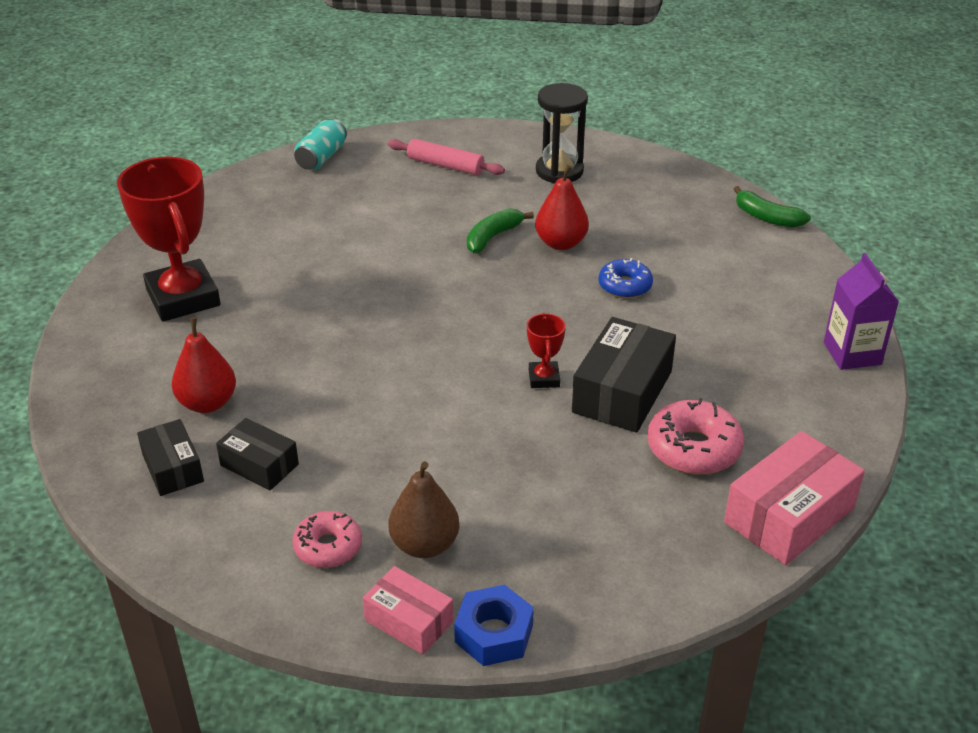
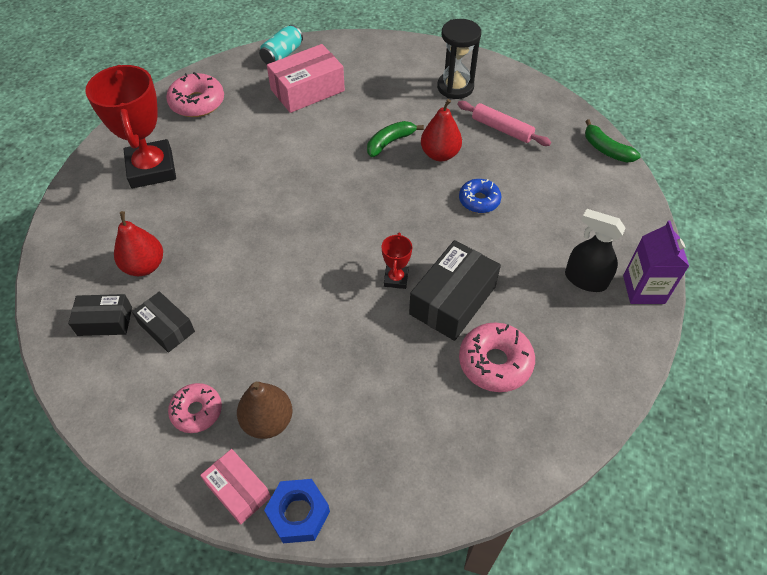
camera: 10 degrees right, 15 degrees up
(173, 468) = (105, 321): black box -> black box turned 75 degrees counterclockwise
(222, 220) = (197, 103): none -> pink donut
(445, 165) = (371, 72): pink rolling pin -> pink rolling pin (502, 129)
(779, 352) = (585, 279): none -> black spray bottle
(789, 515) = (555, 439): pink box -> pink box (307, 90)

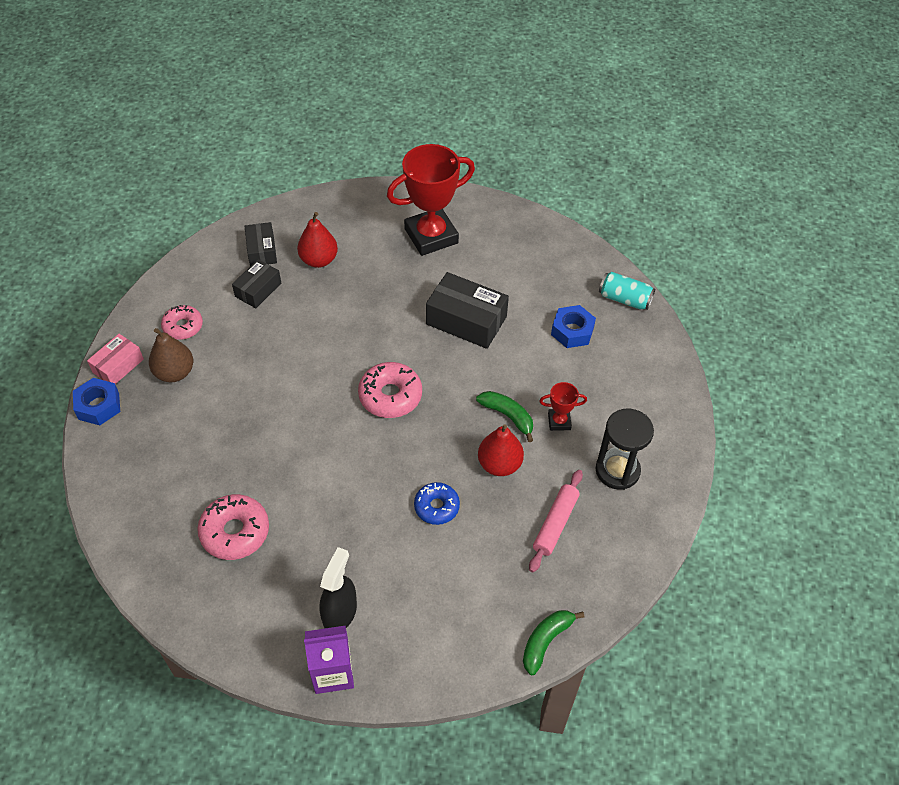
camera: 80 degrees right, 0 degrees up
(197, 103) = (528, 247): pink donut -> pink donut (390, 396)
(307, 90) = (572, 331): pink box -> blue nut
(396, 279) = (324, 443): red trophy -> red trophy (559, 421)
(452, 300) = (303, 492): black box -> black box (466, 320)

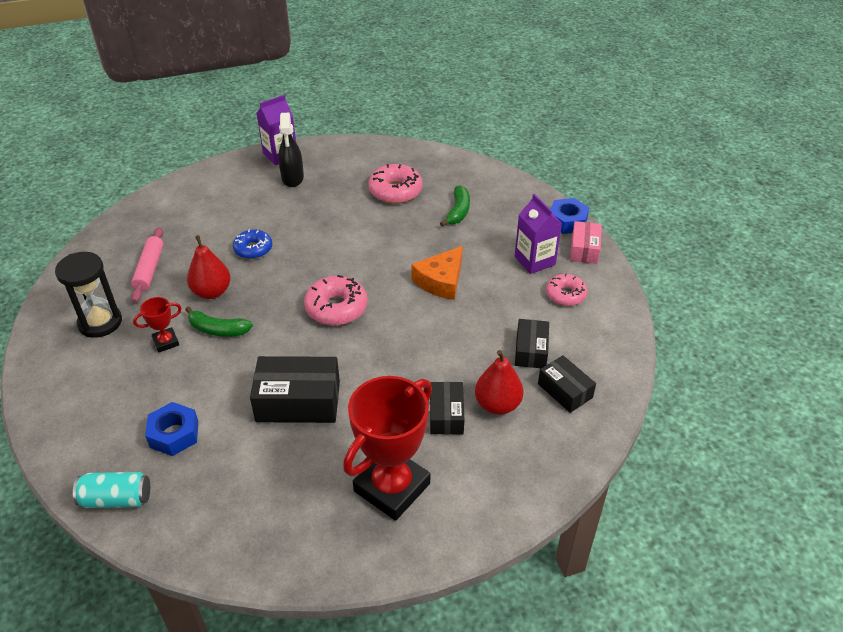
camera: 155 degrees right, 10 degrees down
(175, 372) = (534, 260): brown pear -> purple carton
(277, 386) = (441, 281): none -> orange cheese
(361, 267) = (446, 415): none -> black box
(545, 641) = (140, 207): green banana -> green banana (458, 211)

